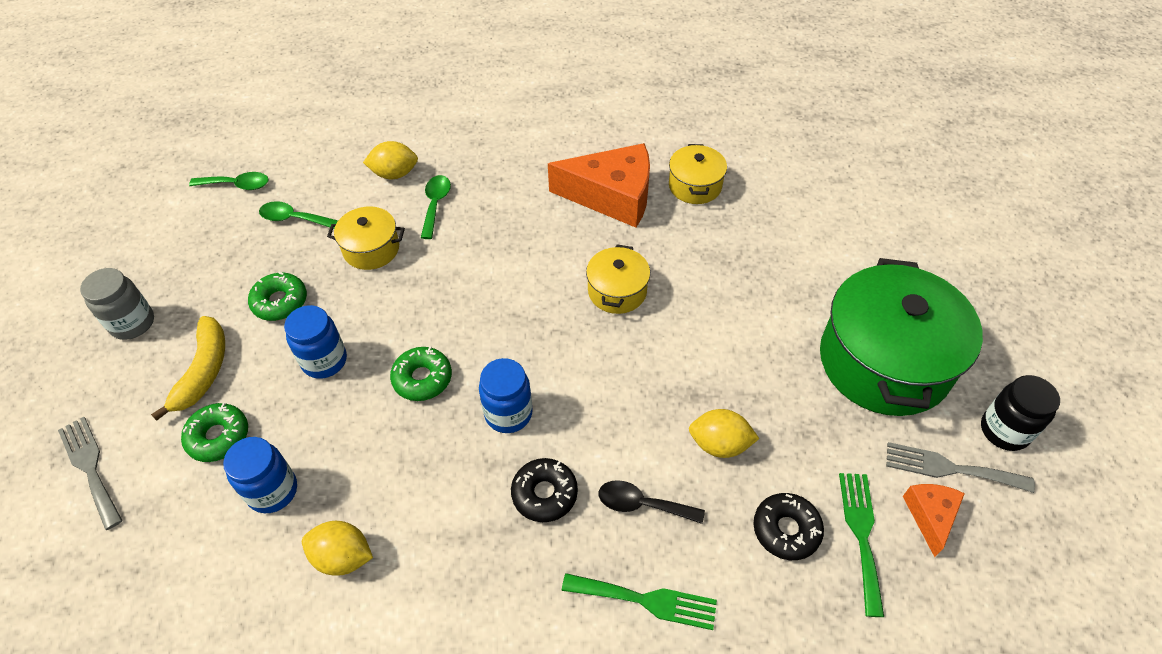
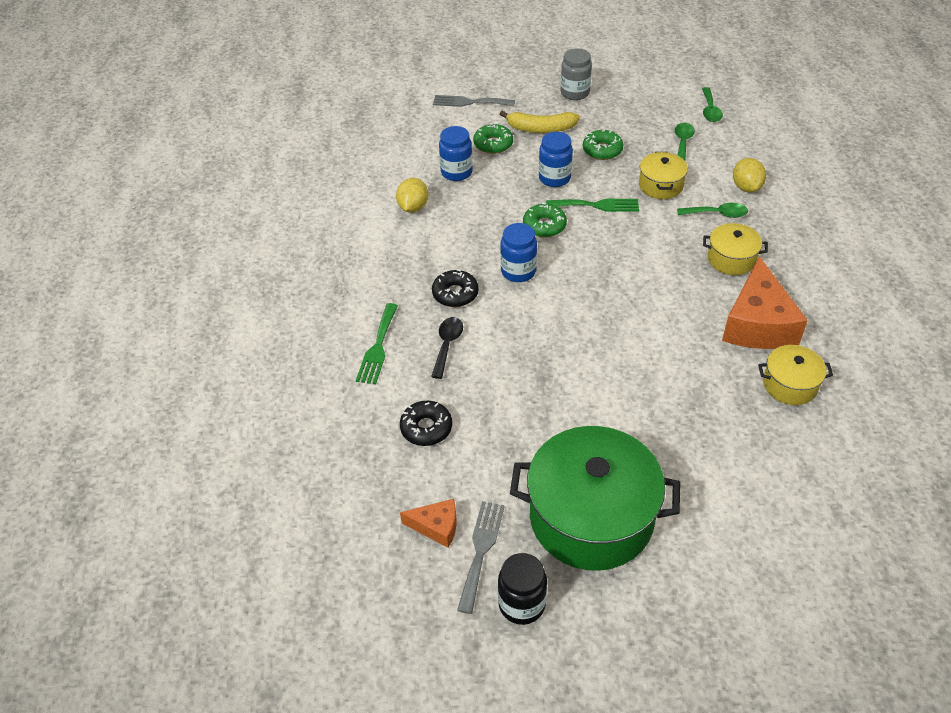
camera: 90 degrees right, 5 degrees down
(91, 468) = (470, 102): grey fork -> grey fork turned 135 degrees counterclockwise
(617, 291) = (643, 329): yellow pot -> yellow pot (731, 259)
(719, 444) = (498, 391): yellow lemon -> none
(862, 535) = (420, 476): green fork -> green fork (596, 205)

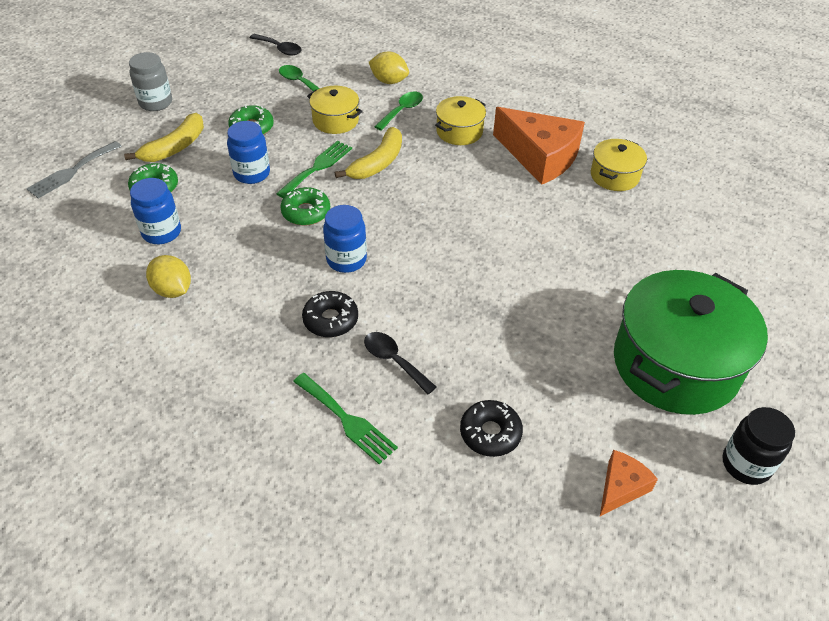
camera: 60 degrees left, 0 degrees up
(481, 551) = (670, 465): grey fork -> none
(638, 233) = (377, 163): none -> yellow banana
(710, 110) = (279, 49): green spoon -> black spoon

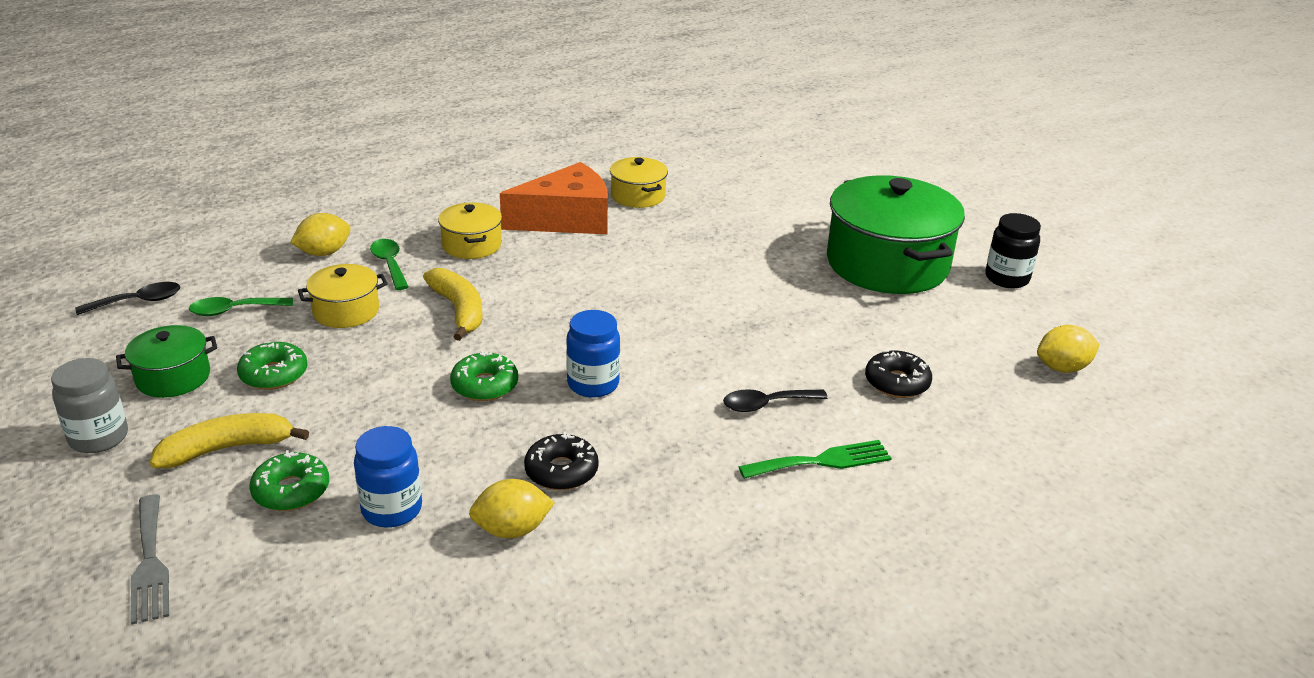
camera: 60 degrees left, 15 degrees down
(175, 147) = (227, 449): yellow banana -> yellow banana turned 90 degrees counterclockwise
(222, 97) = (173, 377): none -> green pot
(252, 173) = (365, 402): blue jar -> none
(317, 168) = (416, 352): green fork -> none
(330, 320) = (674, 425): black donut -> black donut (561, 471)
(621, 487) = (996, 341): orange cheese -> none
(623, 557) = (1062, 368): none -> yellow lemon

